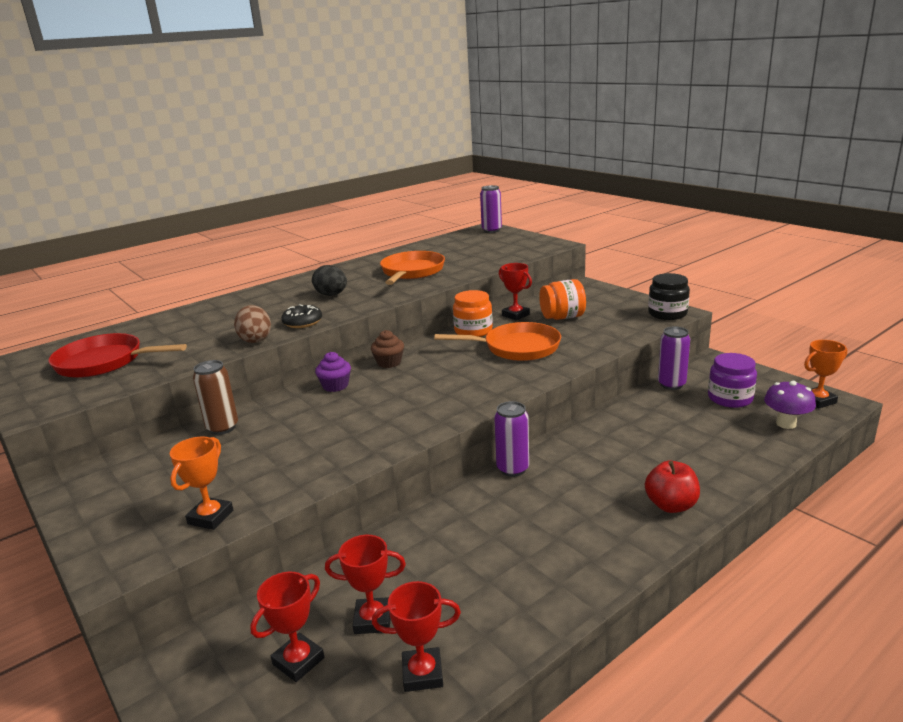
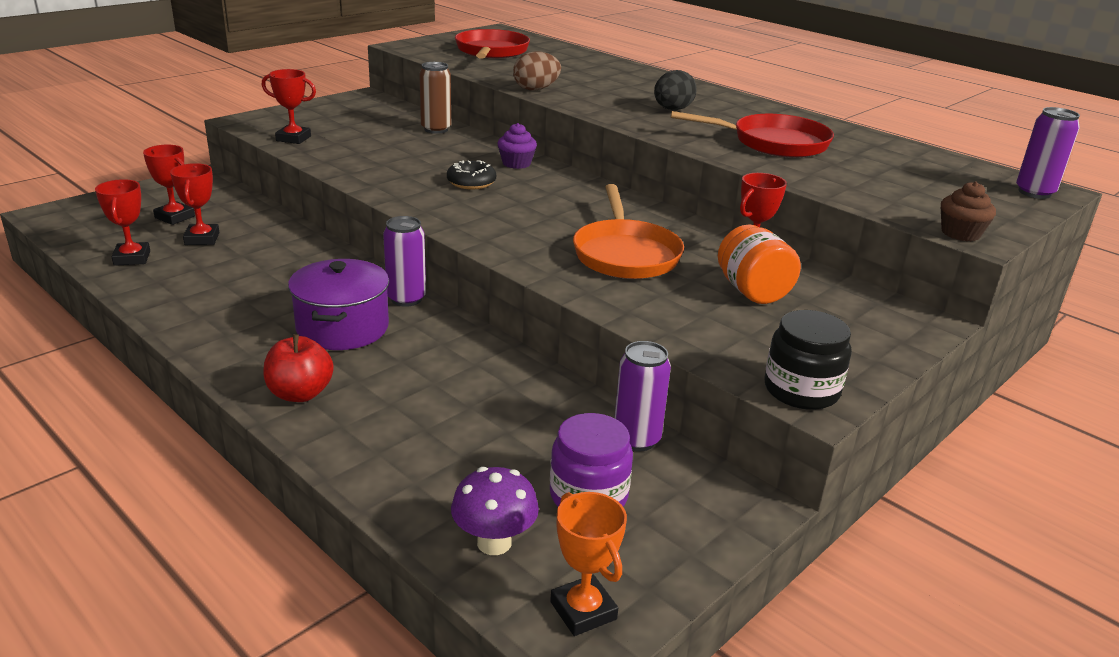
camera: 80 degrees right, 5 degrees up
(211, 517) = (293, 138): orange trophy -> red trophy
(302, 322) = (582, 102): black donut -> black donut (471, 182)
(389, 363) = (575, 184): brown cupcake -> brown cupcake (960, 233)
(411, 272) = (773, 143): orange pan -> red pan
(473, 331) = (681, 228): orange jar -> none
(566, 496) = (342, 328): none -> purple pot

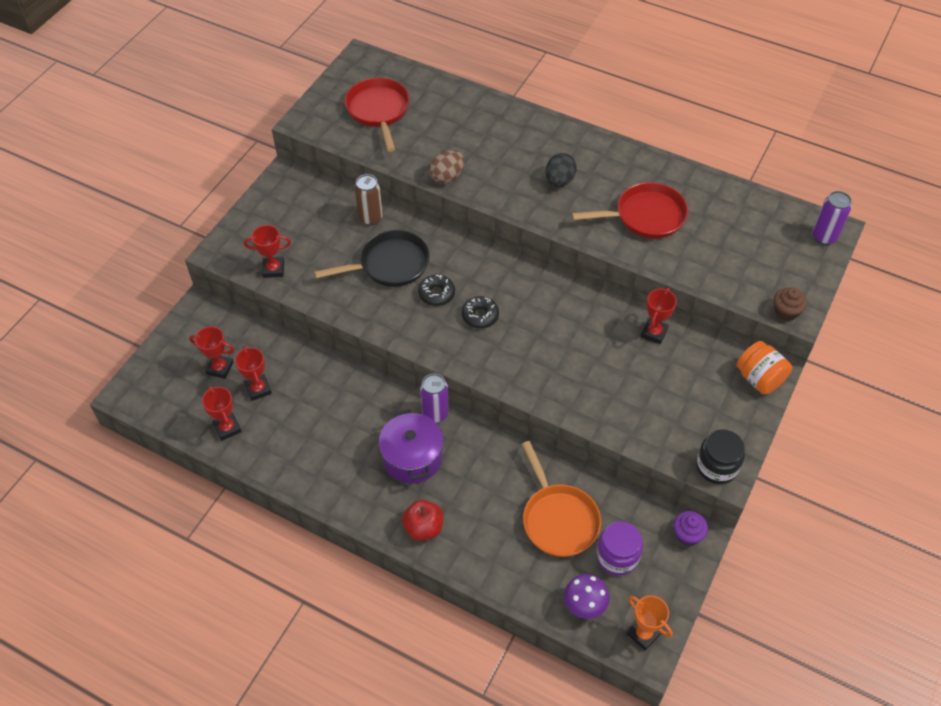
camera: 15 degrees left, 25 degrees up
(431, 157) = (390, 264): none -> black pan
(514, 205) = (480, 316): none -> black donut
(516, 163) = (455, 254): purple cupcake -> purple cupcake (687, 534)
(625, 254) = (576, 356): orange pan -> orange pan (558, 519)
(636, 439) = (626, 503): purple can -> none
(752, 291) = (665, 374): orange jar -> orange jar (759, 378)

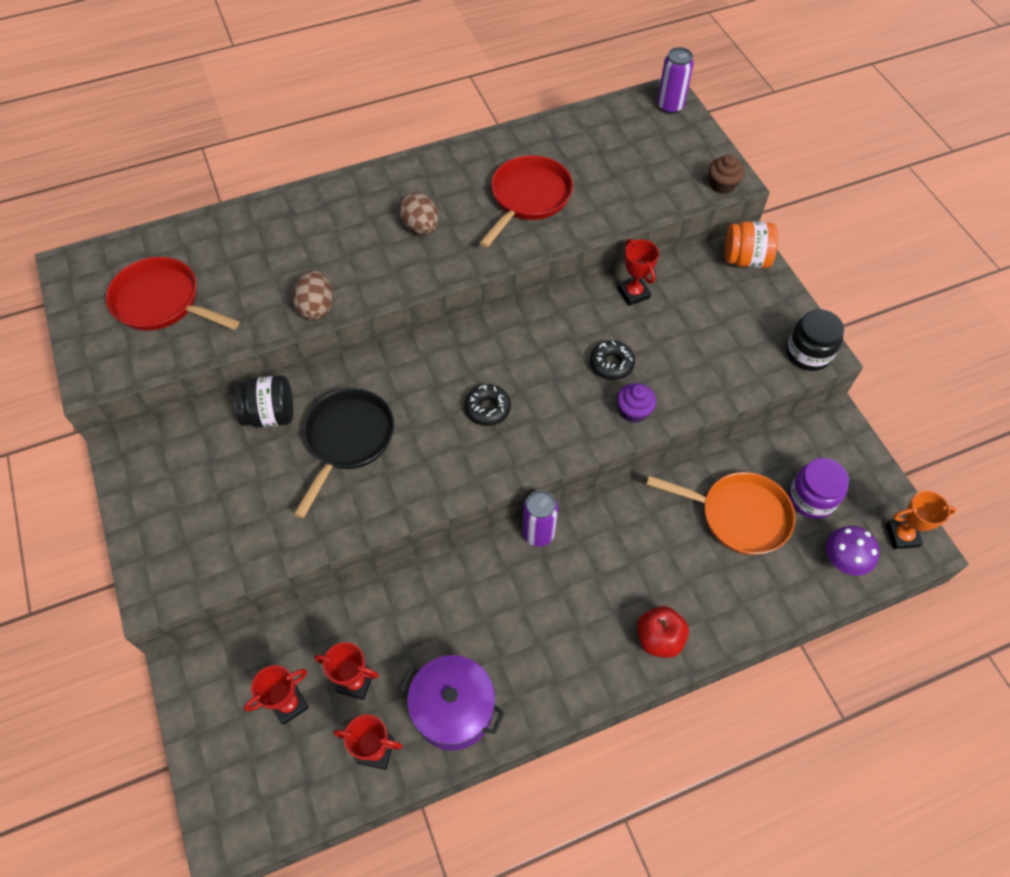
camera: 50 degrees left, 5 degrees up
(273, 269) = (238, 553): red trophy -> none
(370, 218) = (270, 414): brown can -> black jar
(412, 458) = (571, 591): purple pot -> purple pot (453, 709)
(436, 294) = (425, 425): black donut -> black donut (611, 364)
(559, 181) = (420, 227): black egg -> brown egg
(687, 534) = (829, 429): purple cupcake -> purple cupcake (633, 411)

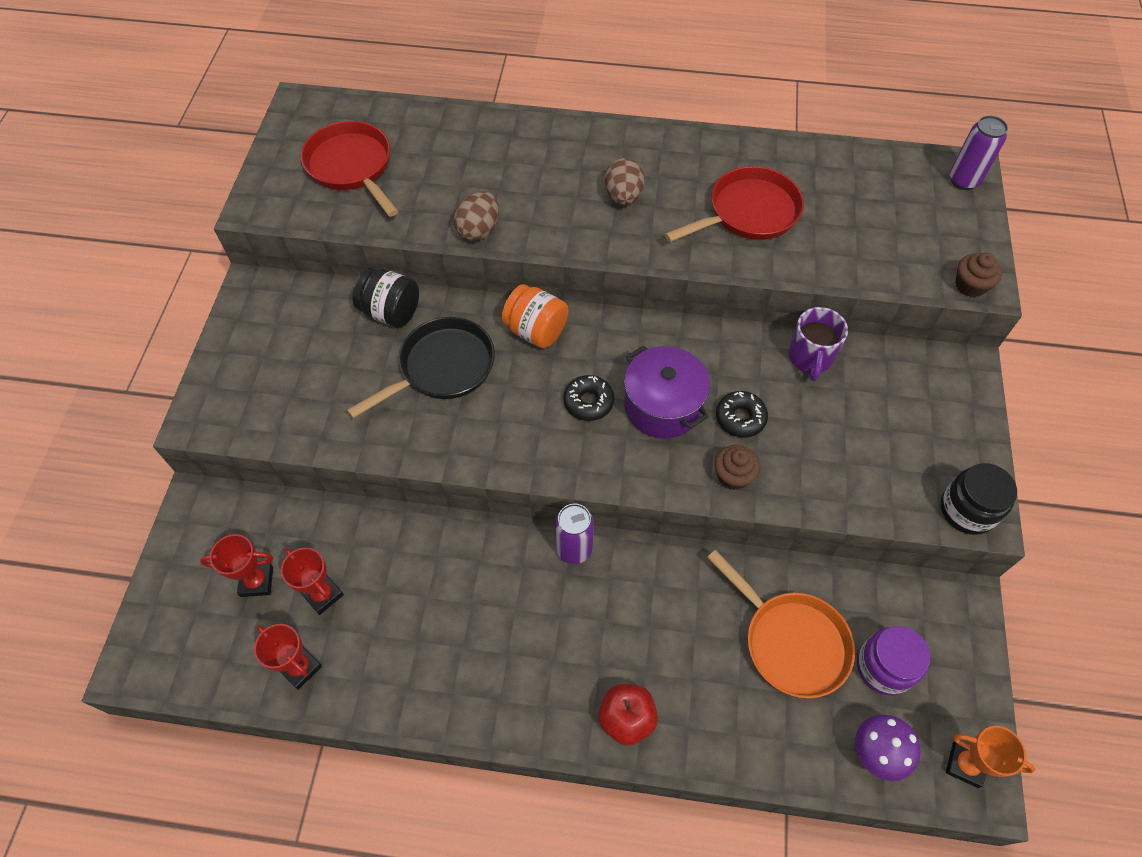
camera: 30 degrees right, 0 degrees up
(453, 709) = (390, 670): purple pot -> purple pot (662, 406)
(633, 293) = (810, 358): red trophy -> purple mug
(633, 411) = (733, 476): purple cupcake -> brown cupcake
(745, 259) = (958, 378): orange jar -> orange jar (536, 331)

